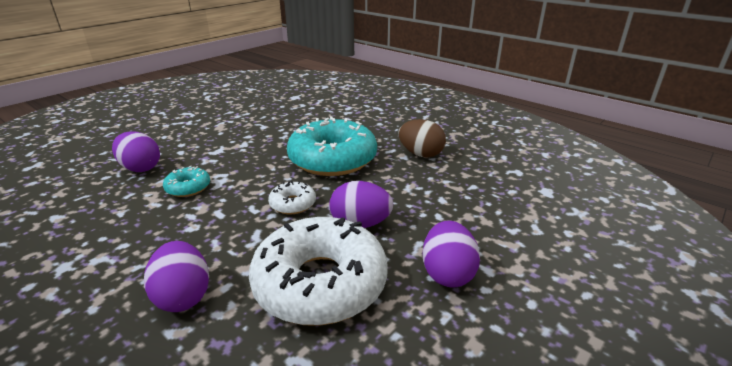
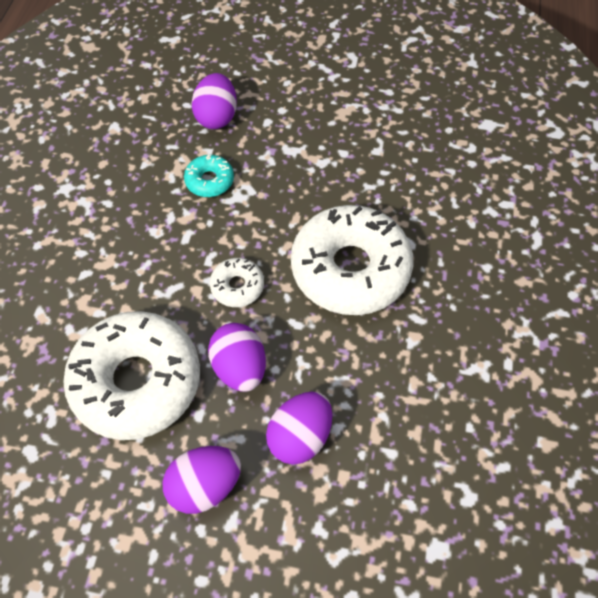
camera: 60 degrees right, 30 degrees up
(183, 296) = (74, 292): purple egg -> purple egg (300, 436)
(332, 159) = (350, 269): turquoise donut -> white donut
(420, 154) = (432, 358): brown egg -> none

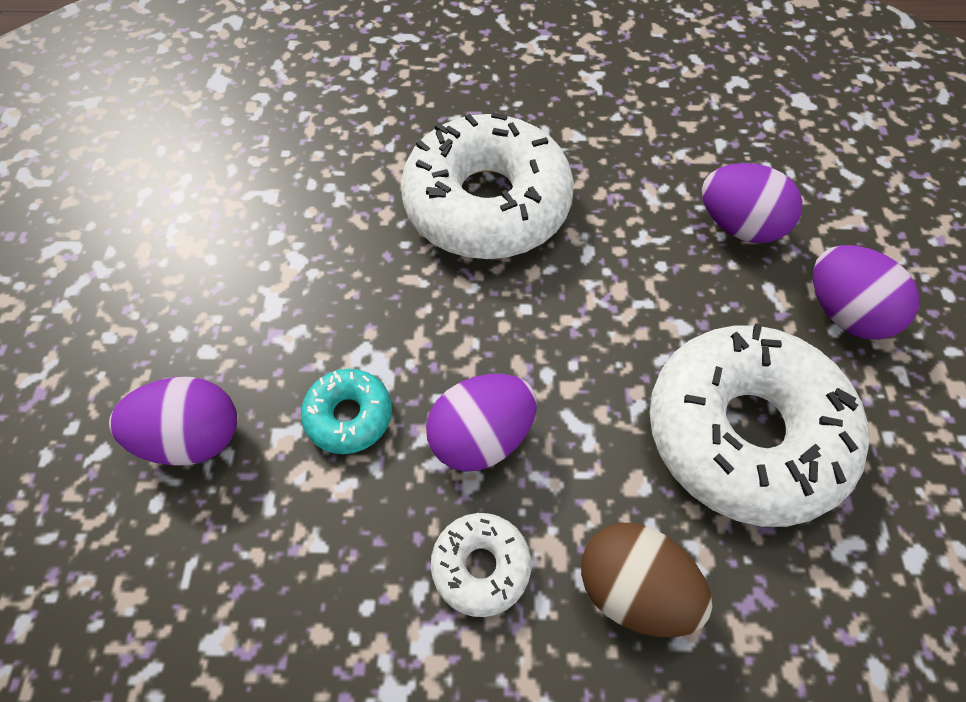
camera: 100 degrees left, 0 degrees up
(72, 295) = (634, 588): none -> brown egg
(237, 286) = (548, 332): white donut -> white donut (481, 566)
(240, 367) = (674, 305): purple egg -> purple egg (481, 437)

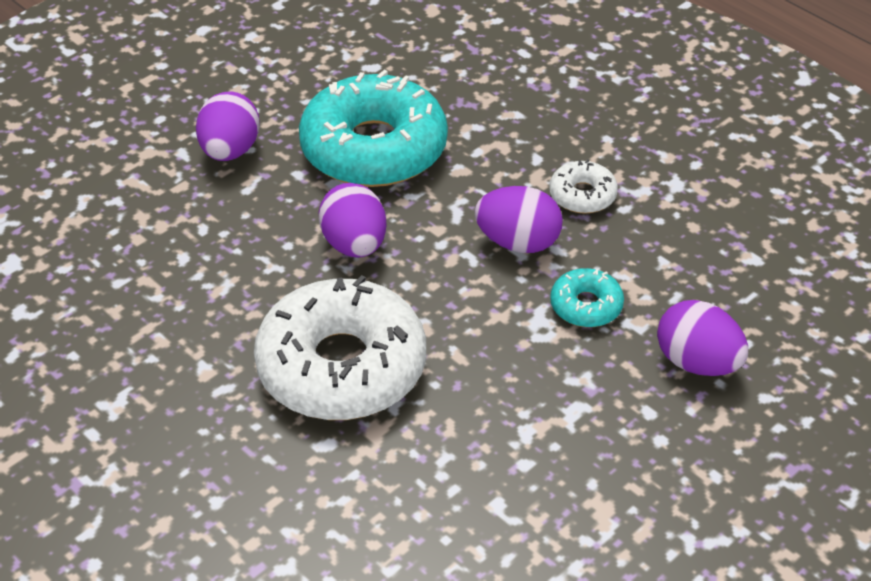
camera: 135 degrees left, 15 degrees down
(634, 588) = (516, 141): brown egg -> none
(738, 226) = (204, 228): purple egg -> purple egg (354, 245)
(744, 433) = (374, 148): white donut -> turquoise donut

